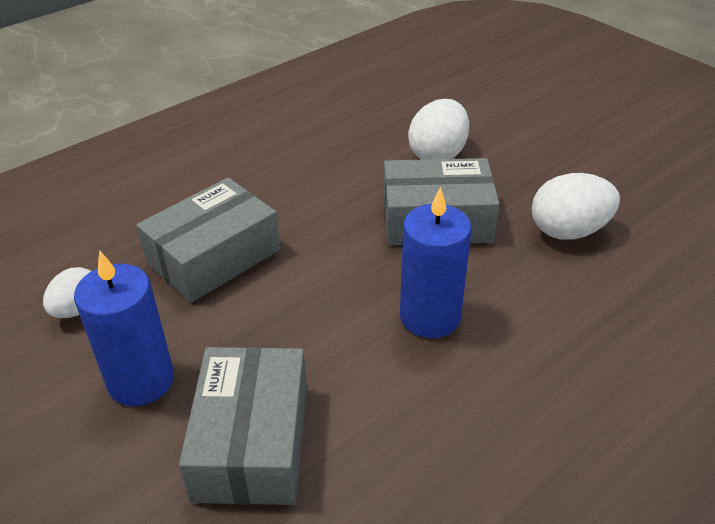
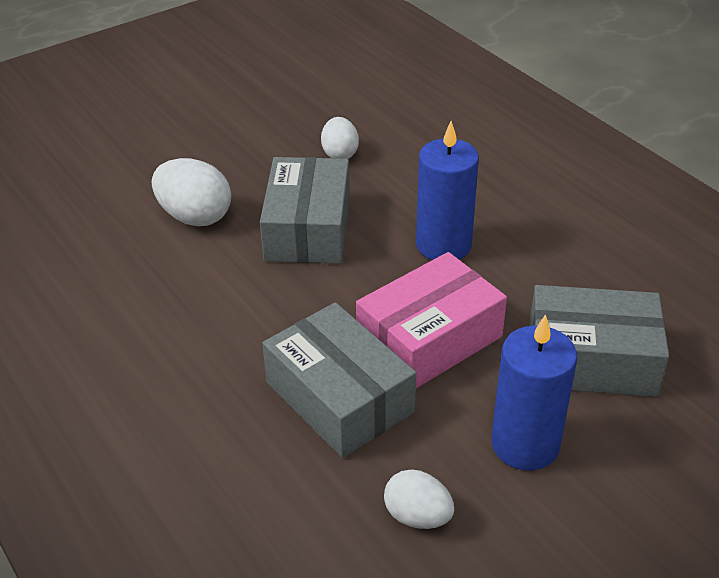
camera: 85 degrees left, 0 degrees up
(284, 310) = (429, 339): none -> pink box
(568, 231) = (340, 154): white egg -> white egg, size x0.64

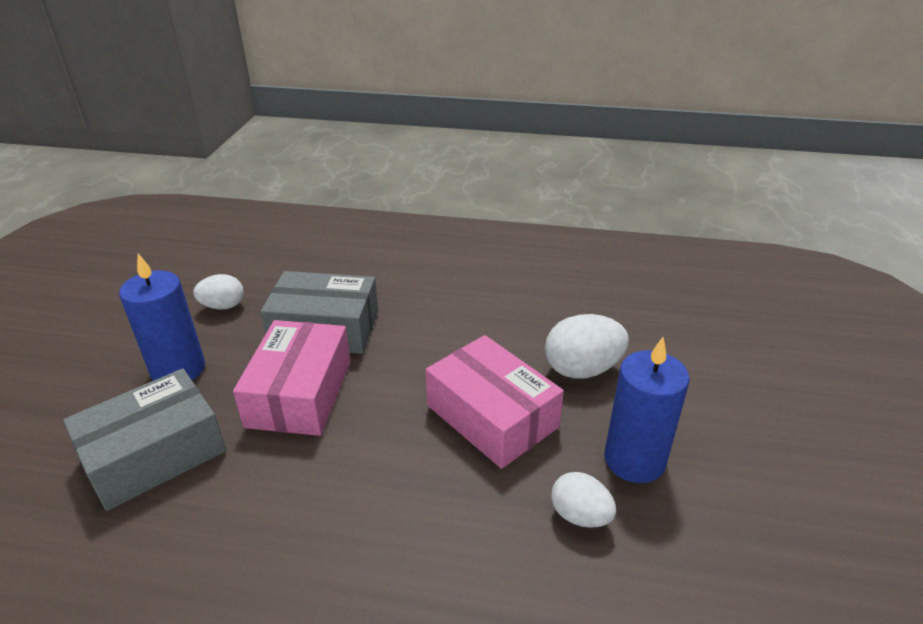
camera: 135 degrees right, 5 degrees down
(308, 228) = (492, 416): grey box -> pink box
(443, 245) = (363, 478): blue candle -> blue candle (634, 460)

